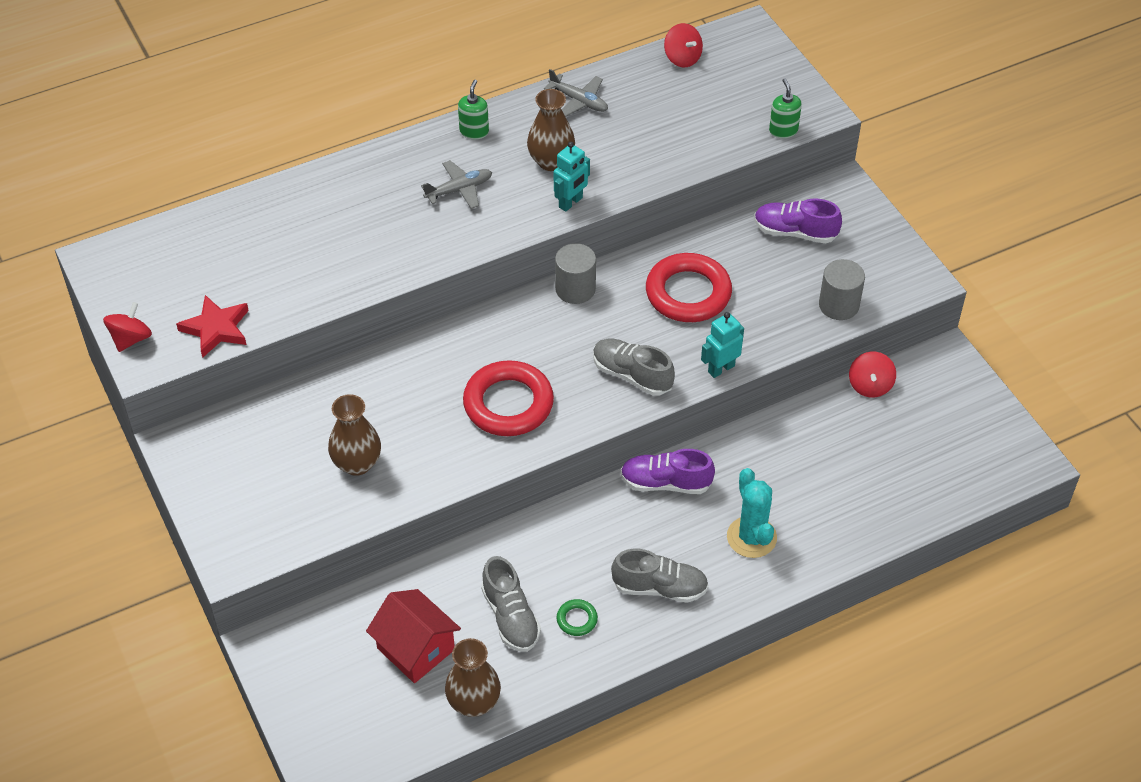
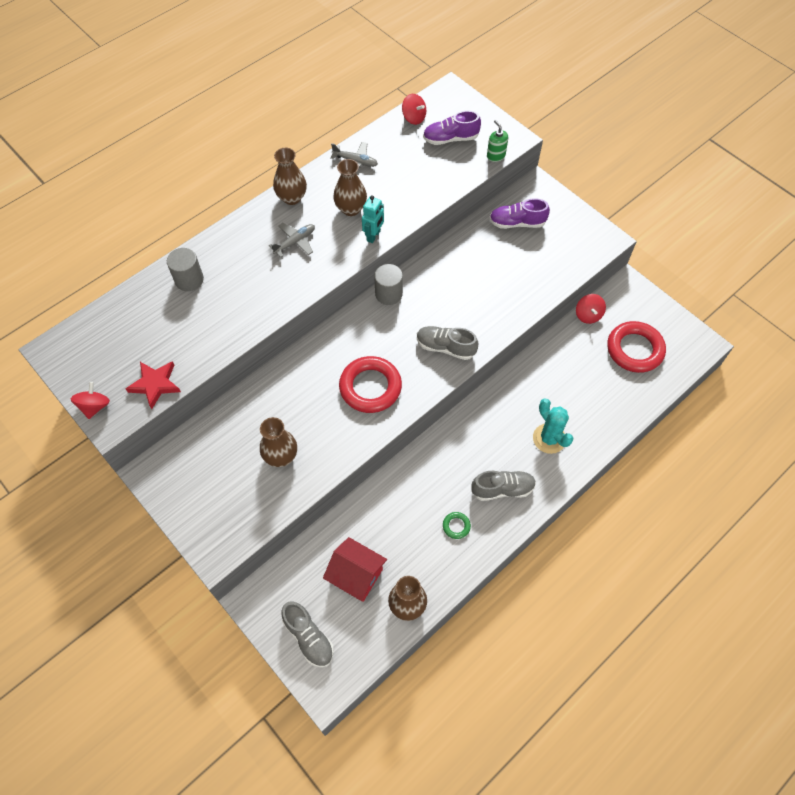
camera: 15 degrees left, 10 degrees up
(474, 131) = (292, 198): green soap dispenser -> brown vase
(510, 617) = (412, 535): grey shoe -> grey shoe (308, 637)
(666, 483) = (482, 413): purple shoe -> purple shoe (450, 139)
(688, 293) = (463, 280): red ring -> red ring (634, 349)
(721, 368) = (501, 329): turquoise robot -> none
(839, 305) = (561, 268): grey cylinder -> grey cylinder (189, 279)

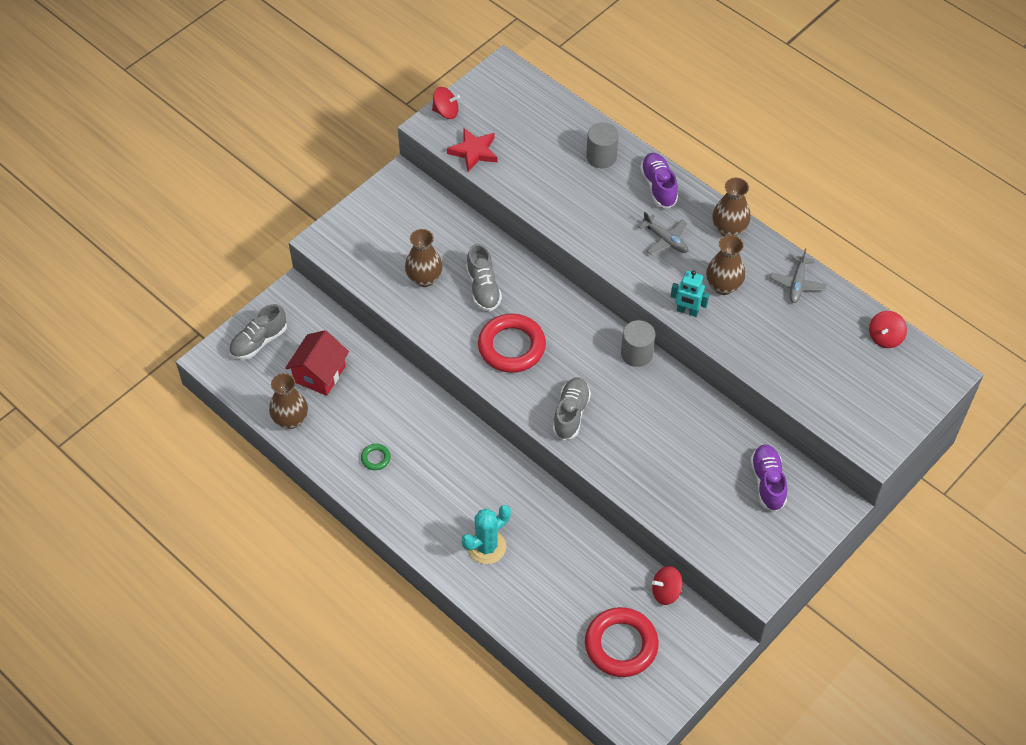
camera: 85 degrees right, 5 degrees down
(450, 139) = (858, 379): purple shoe -> purple shoe (658, 186)
(496, 156) = (840, 429): green soap dispenser -> none
(502, 489) = (420, 500): grey shoe -> grey shoe (483, 288)

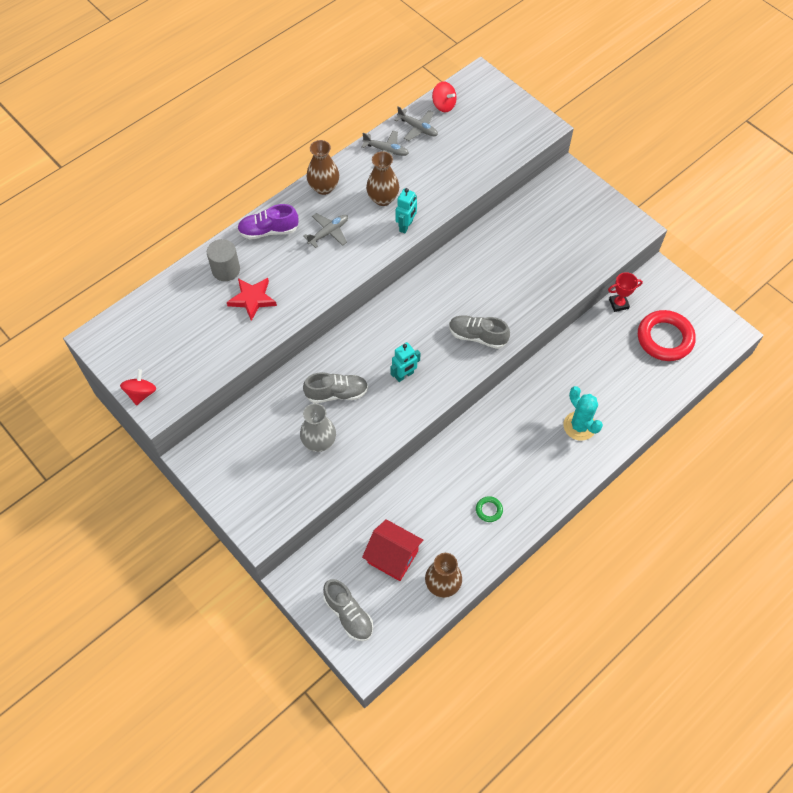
camera: 85 degrees left, 5 degrees up
(424, 278) = (319, 442): brown vase -> grey vase
(474, 151) = (198, 372): red star -> red star (252, 299)
(511, 347) = (404, 375): red ring -> turquoise robot
(636, 354) = (420, 283): grey cylinder -> none
(666, 592) = (618, 304): red spinning top -> red trophy
(767, 482) = (547, 211): purple shoe -> none
(840, 313) = (418, 128): none -> grey plane

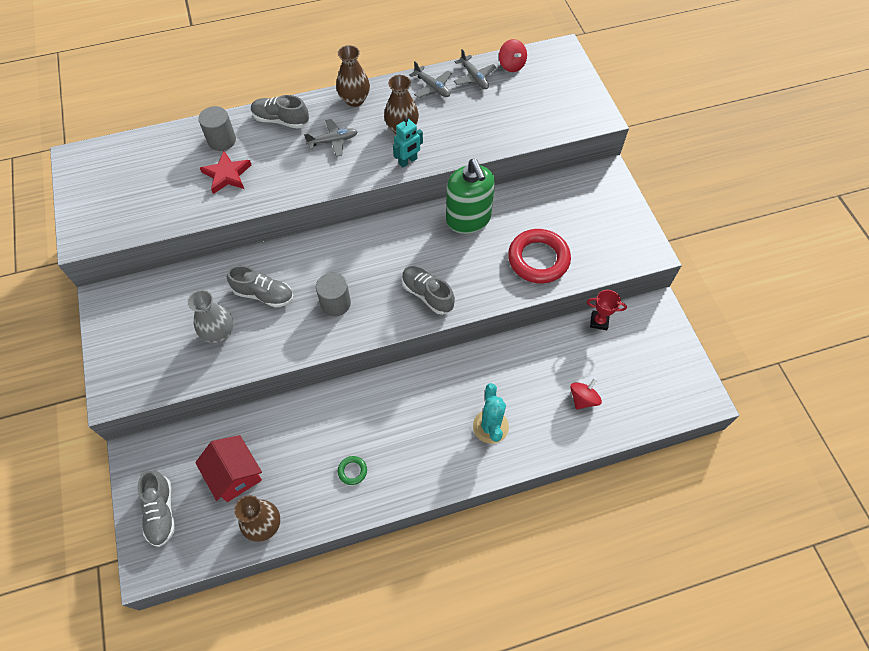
camera: 25 degrees right, 0 degrees up
(141, 393) = (78, 220): red spinning top -> red spinning top (583, 399)
(268, 231) = (281, 120): purple shoe -> grey shoe
(404, 375) = (335, 303): turquoise robot -> grey cylinder
(474, 258) = (468, 219): none -> green soap dispenser
(665, 338) = (628, 375): red ring -> red ring (538, 259)

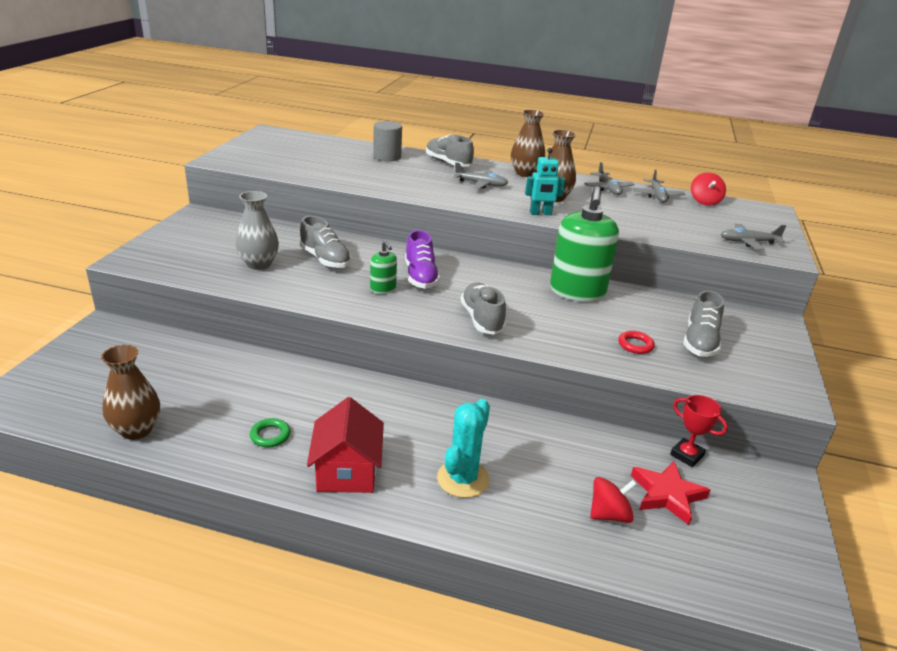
camera: 30 degrees right, 30 degrees down
(161, 512) = (68, 372): grey shoe -> grey shoe (700, 342)
(227, 175) = (369, 171): red star -> red star (667, 494)
(235, 475) = (161, 381): red house -> red house (347, 472)
(335, 303) = (383, 289): grey cylinder -> green soap dispenser
(350, 271) = (420, 277): none -> purple shoe
(538, 259) = (635, 345): red ring -> red ring, size x0.43
(569, 113) = (748, 242): none -> grey plane

